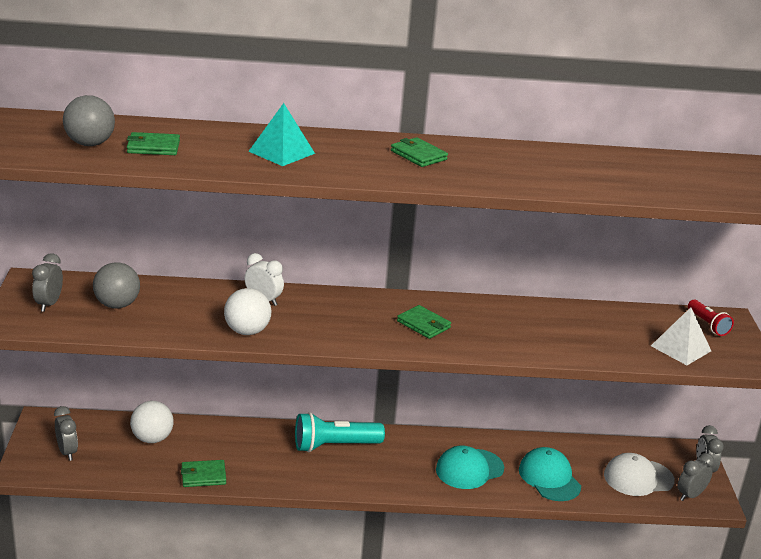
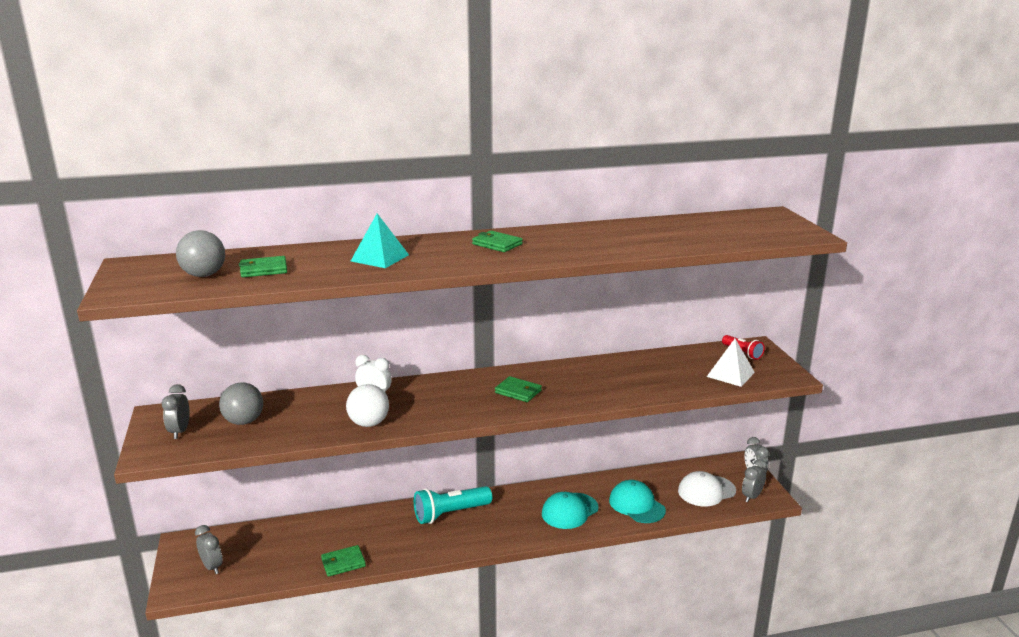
camera: 10 degrees left, 5 degrees down
(152, 438) = (287, 539): white ball -> none

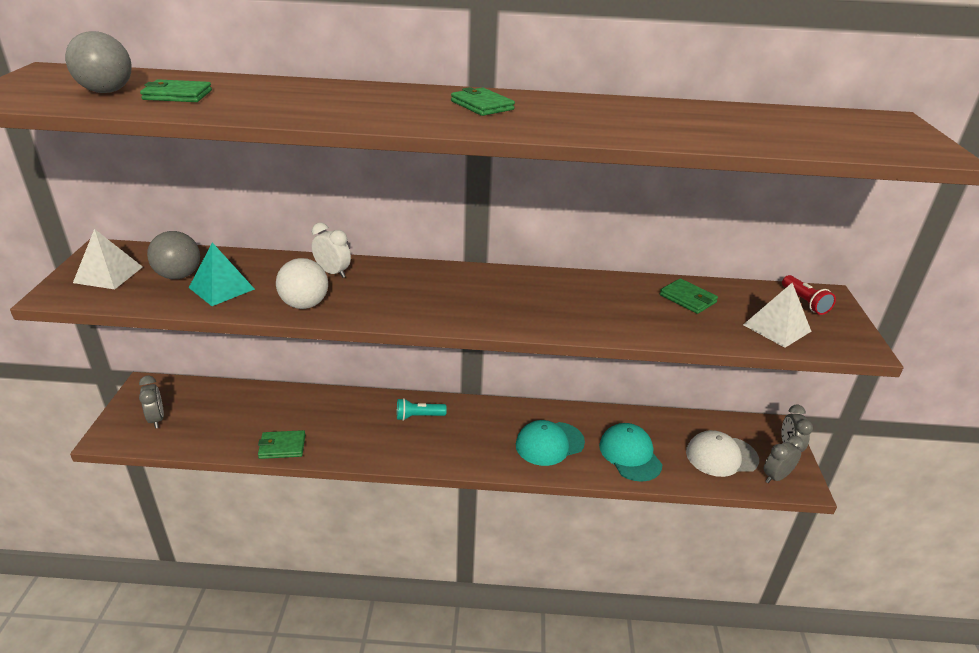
camera: 15 degrees right, 10 degrees up
(180, 432) = (108, 274): grey clock -> white pyramid
(380, 258) = (323, 101): turquoise pyramid -> turquoise pyramid (221, 288)
(450, 514) = (419, 416): turquoise flashlight -> turquoise flashlight, size x0.58
(518, 391) = (496, 299): green wallet -> green wallet (688, 299)

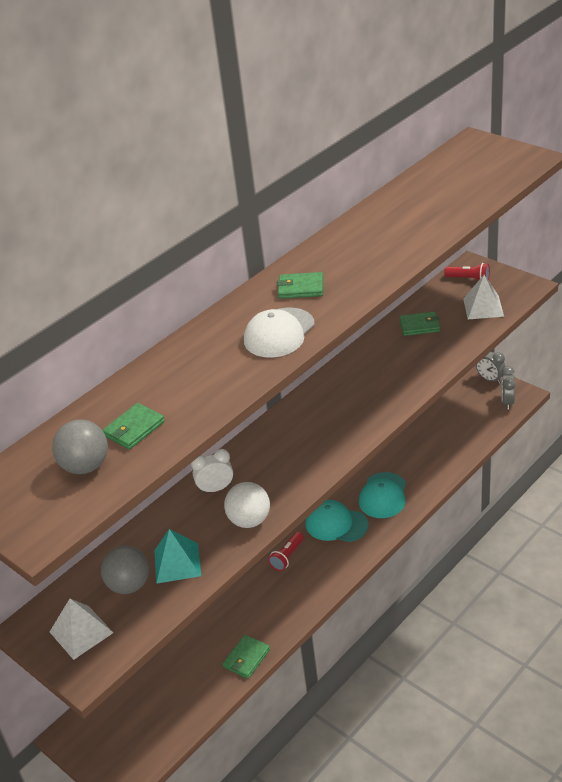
camera: 45 degrees left, 5 degrees up
(157, 419) = (130, 738): grey clock -> none
(419, 416) = (287, 556): turquoise flashlight -> red flashlight
(630, 454) = (429, 459): turquoise cap -> turquoise cap (336, 524)
(721, 456) = (469, 415): white cap -> white cap (279, 333)

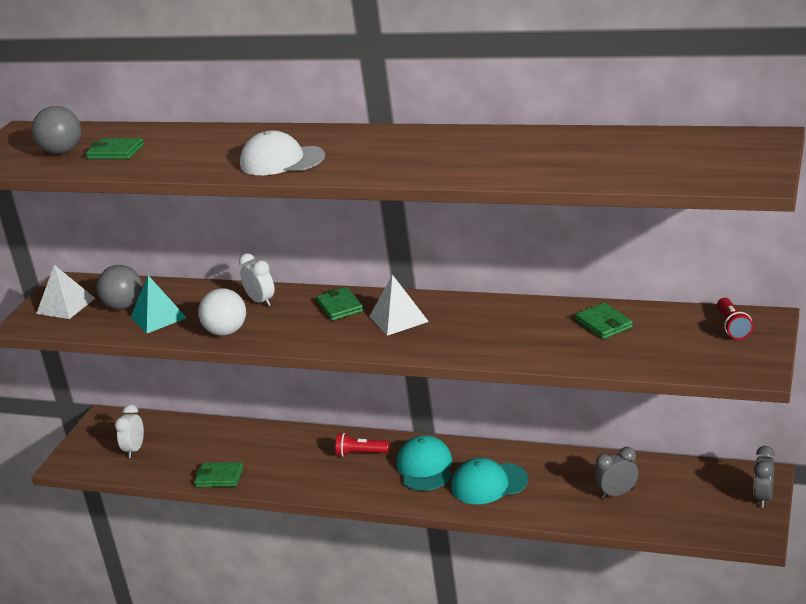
camera: 65 degrees right, 10 degrees down
(149, 716) = (135, 450): none -> white clock
(300, 288) = (365, 147): green wallet -> green wallet (340, 306)
(483, 307) = (679, 353): white pyramid -> white pyramid (398, 319)
(507, 402) = (729, 525): grey clock -> grey clock (617, 493)

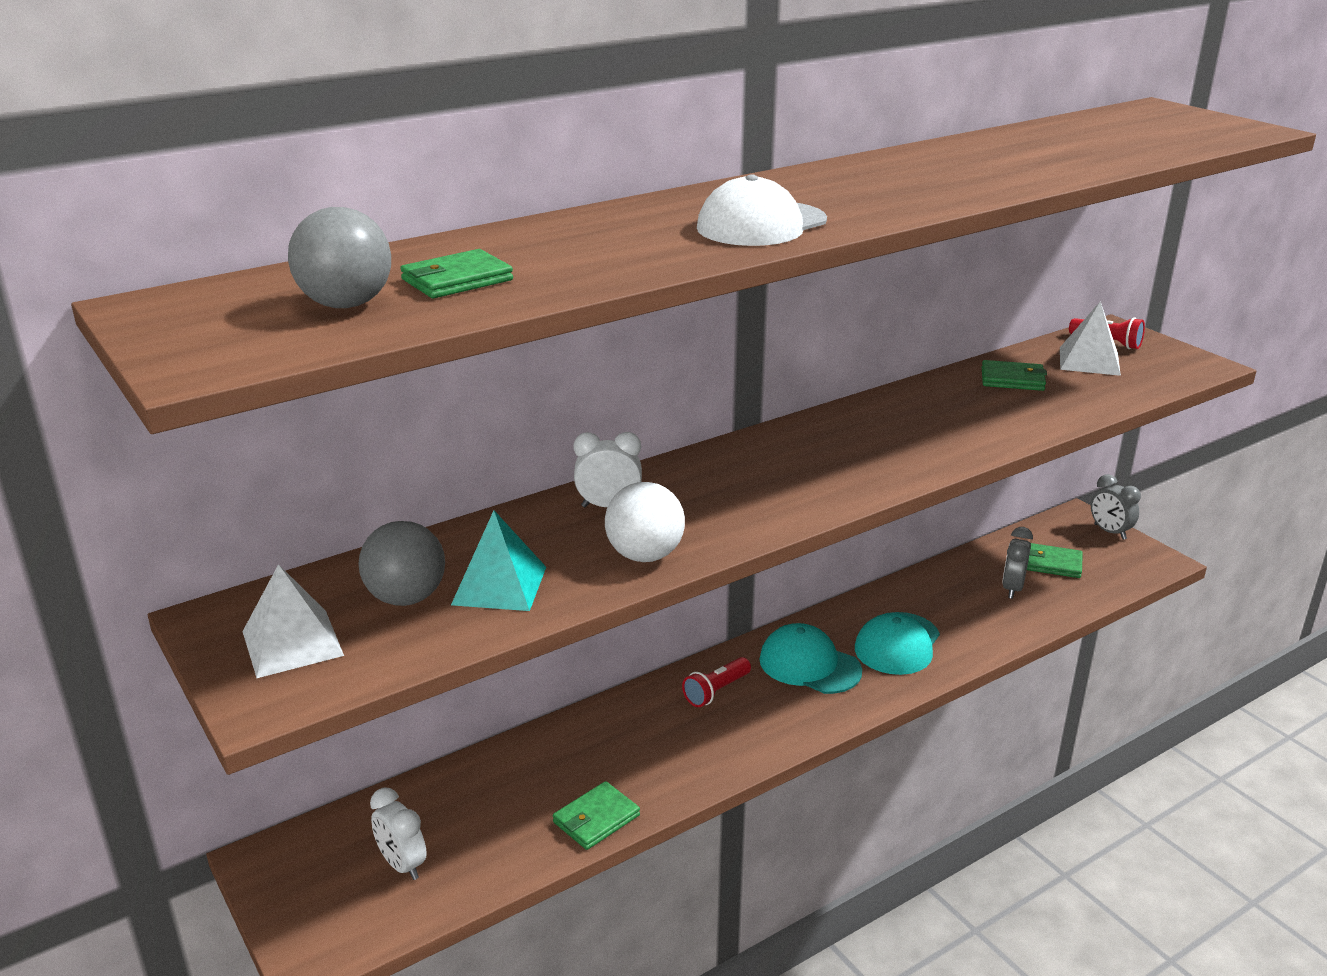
camera: 55 degrees left, 0 degrees up
(340, 306) = (723, 470): green wallet -> green wallet (1052, 564)
(398, 319) = (818, 453): white pyramid -> white pyramid (1089, 361)

